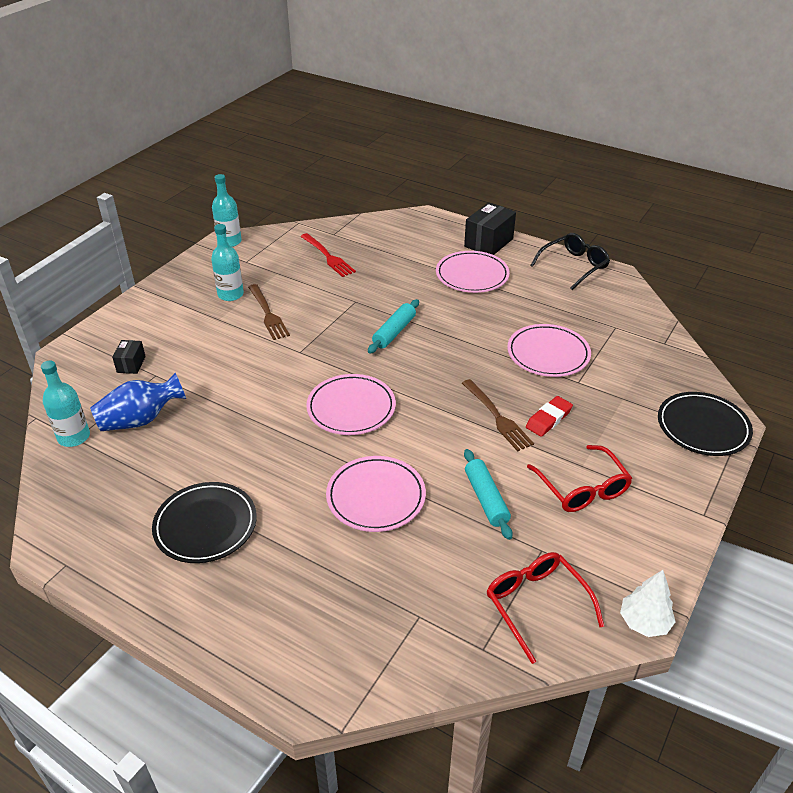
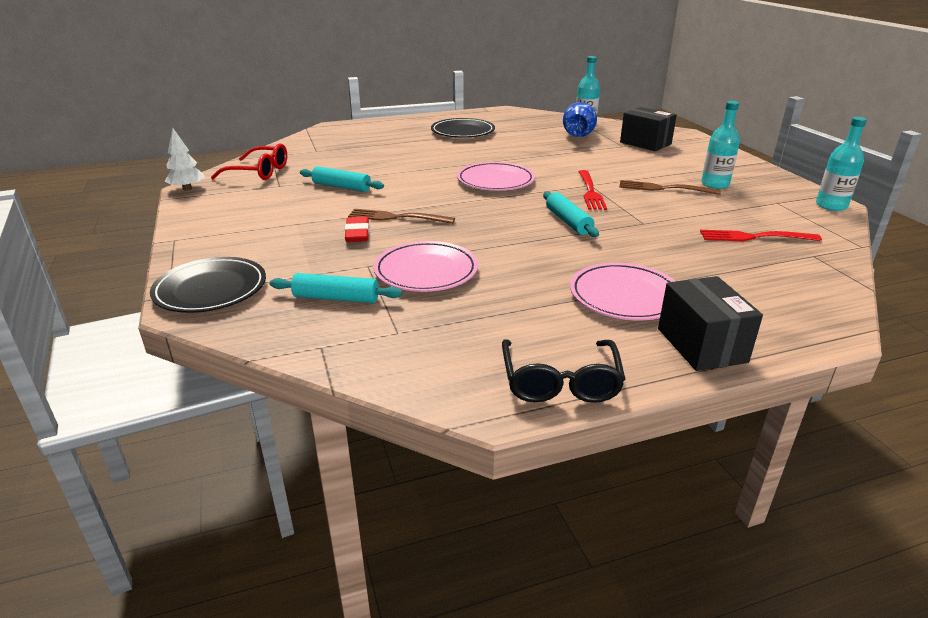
camera: 130 degrees right, 10 degrees down
(131, 364) = (645, 143): black box -> black box, size x1.84
(318, 345) = (590, 192): none -> red fork
(376, 497) = (405, 164): pink plate -> none
(582, 488) = (283, 214): red glasses -> none
(626, 368) = (336, 298): none -> turquoise rolling pin

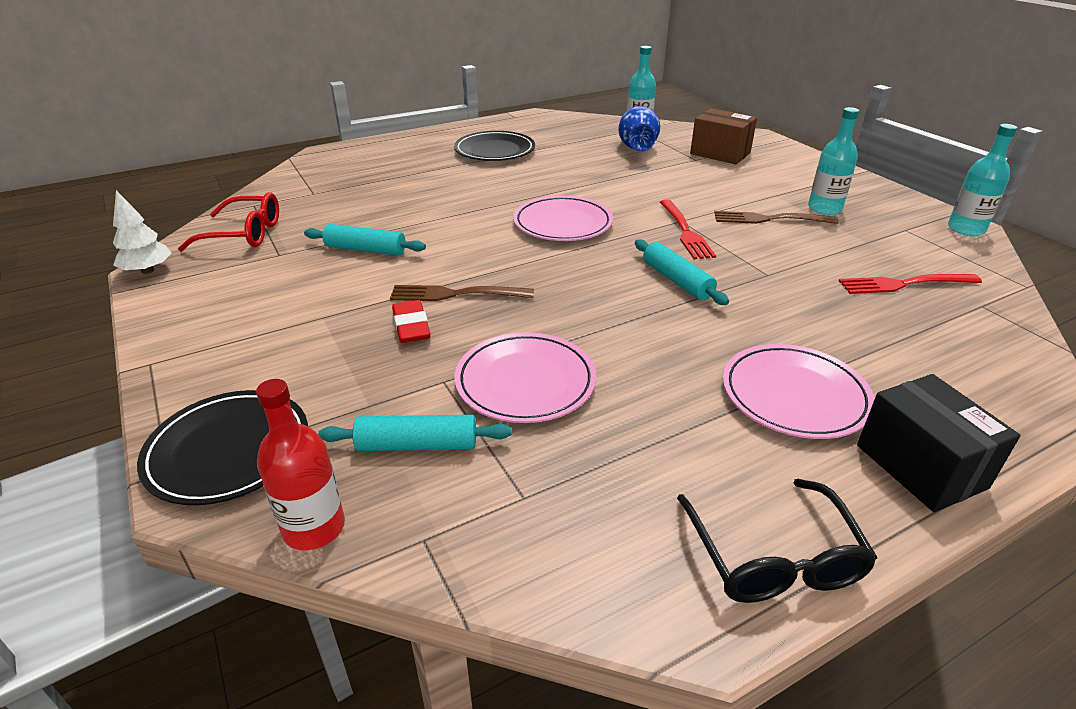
camera: 10 degrees left, 5 degrees up
(252, 333) = (314, 528): none -> red bottle
(645, 143) = (720, 153): black box -> brown box

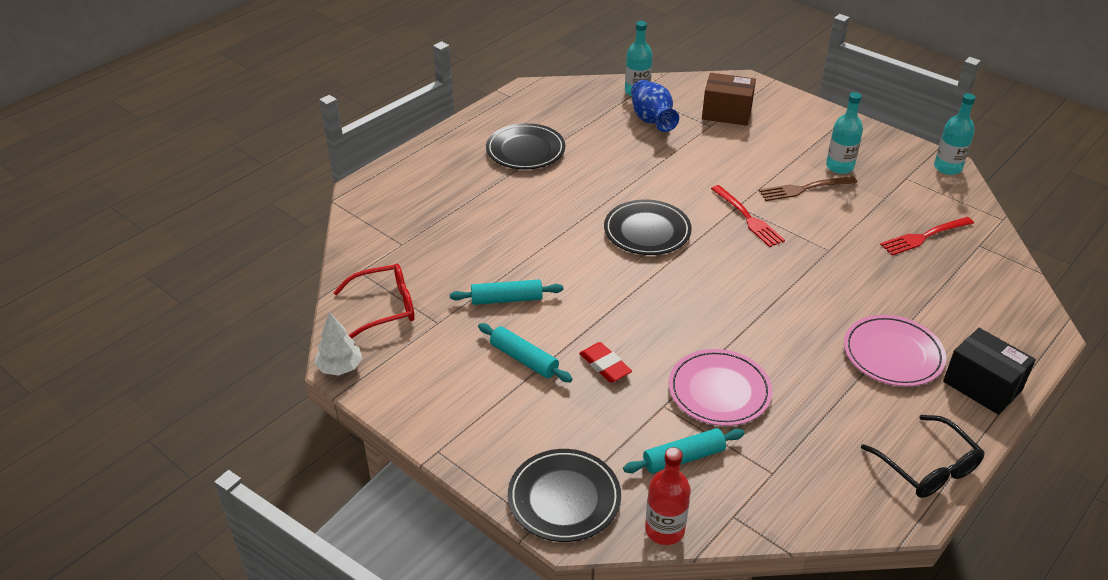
camera: 20 degrees left, 5 degrees up
(456, 294) = (615, 327): brown fork -> none
(562, 223) = (647, 231): pink plate -> black plate
(677, 280) = (769, 272): turquoise rolling pin -> turquoise rolling pin (524, 359)

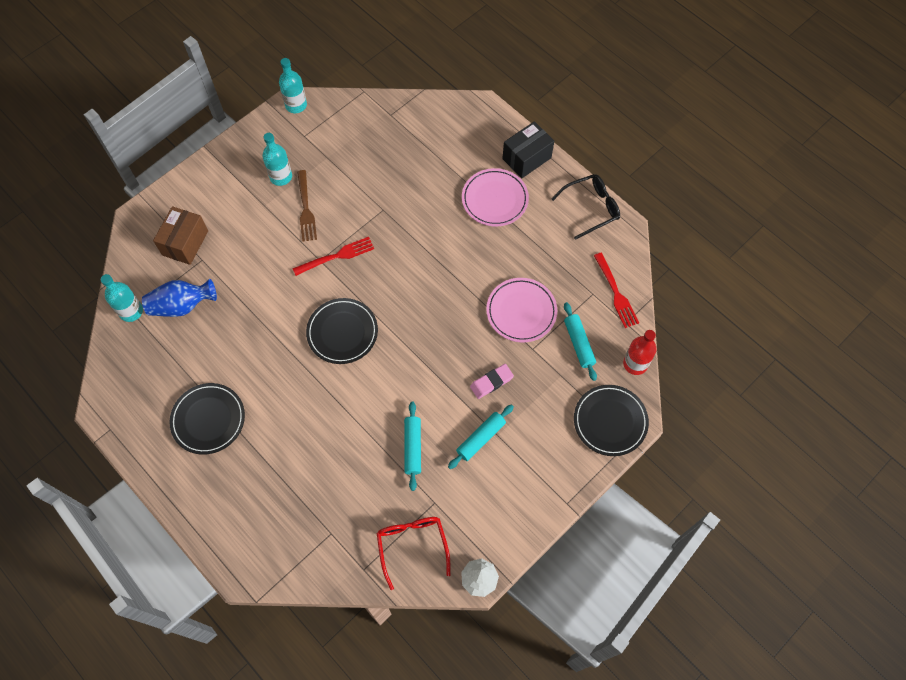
camera: 85 degrees left, 25 degrees up
(605, 365) = (491, 382): red eraser -> pink eraser
(924, 237) = (376, 145): red fork -> red fork (616, 293)

